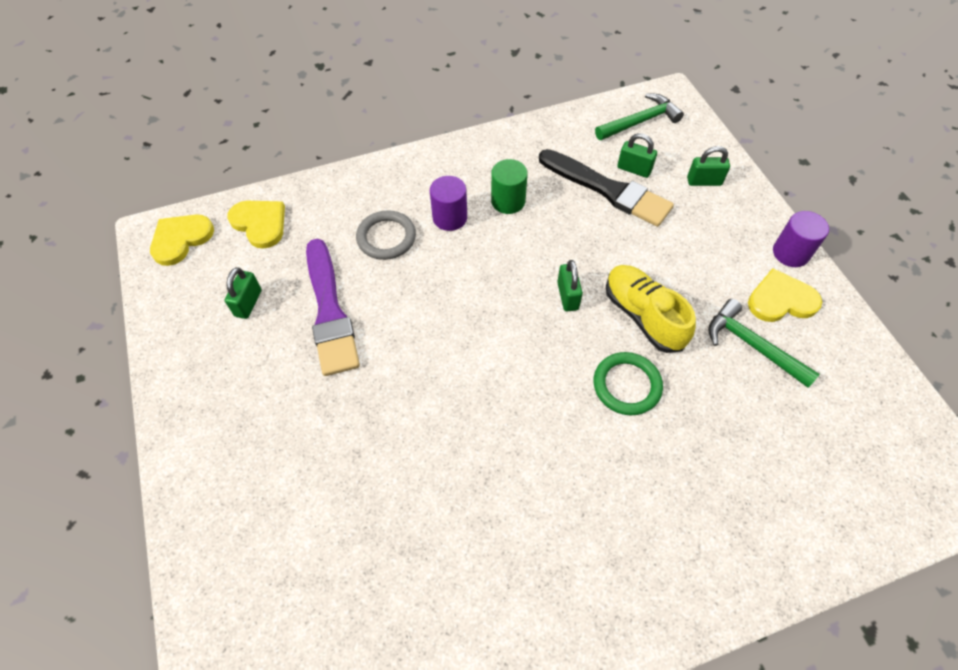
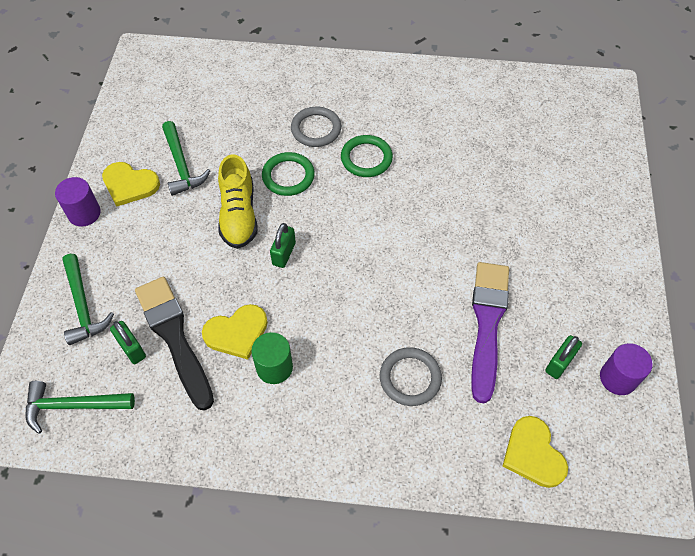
camera: 155 degrees left, 0 degrees up
(181, 239) = (621, 471): yellow heart -> yellow heart (237, 332)
(450, 217) = (339, 373): purple cylinder -> purple cylinder (618, 378)
(552, 454) = (366, 158): none -> green ring
(642, 470) = (316, 129): none -> grey ring
(704, 181) = (83, 306): green padlock -> green hammer

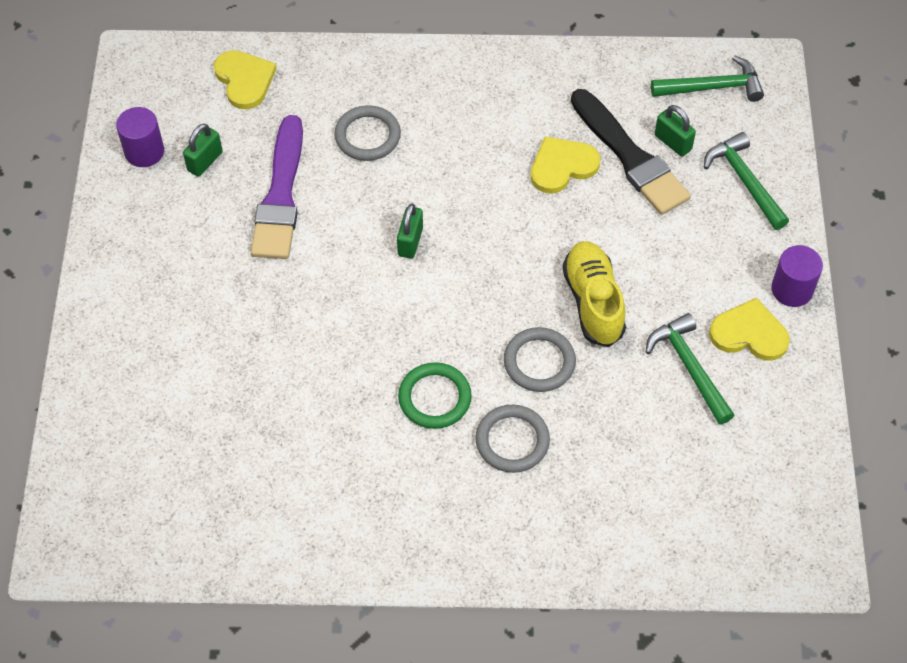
camera: 175 degrees right, 0 degrees up
(274, 367) = (514, 136): green cylinder -> none
(284, 254) = (526, 257): green padlock -> green padlock (410, 241)
(288, 176) = (539, 362): green ring -> grey ring

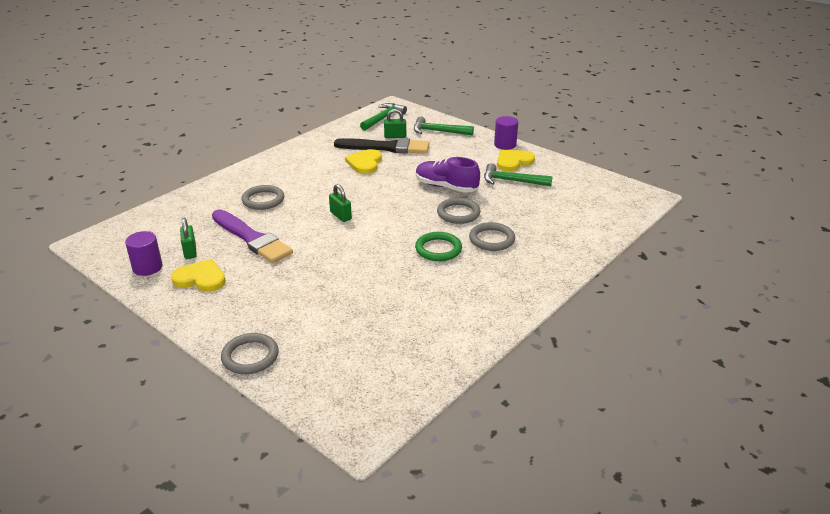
camera: 50 degrees left, 25 degrees down
(90, 369) = (250, 356): none -> grey ring
(244, 80) = (167, 217): yellow heart -> yellow heart (200, 278)
(593, 302) = (446, 187): yellow shoe -> purple shoe

